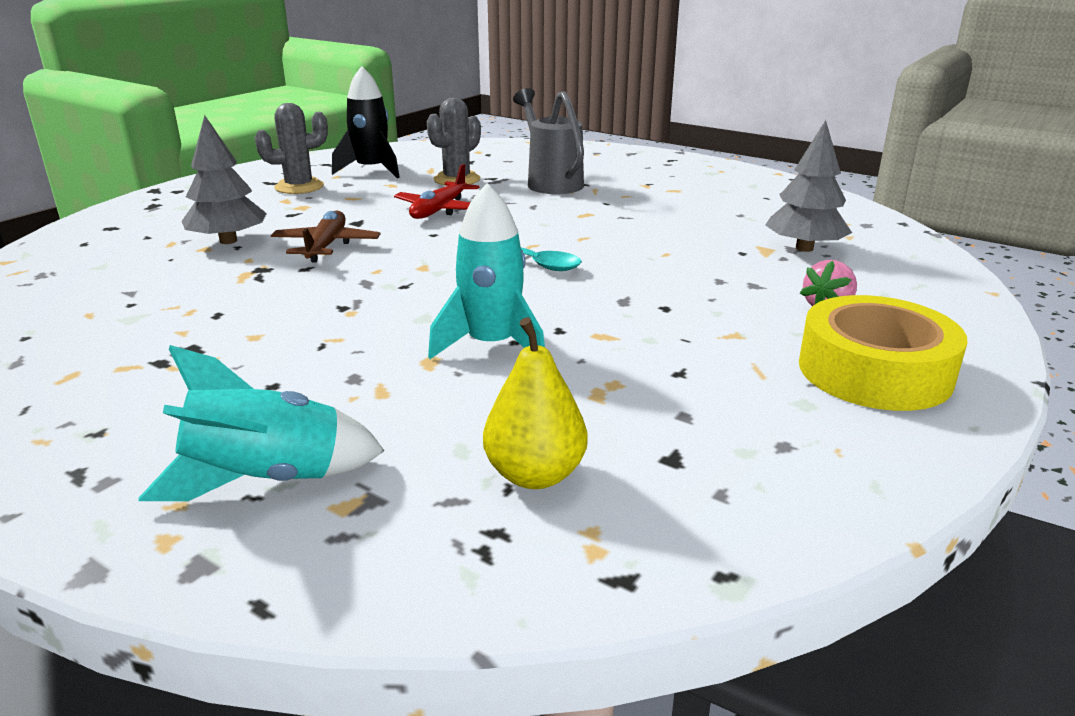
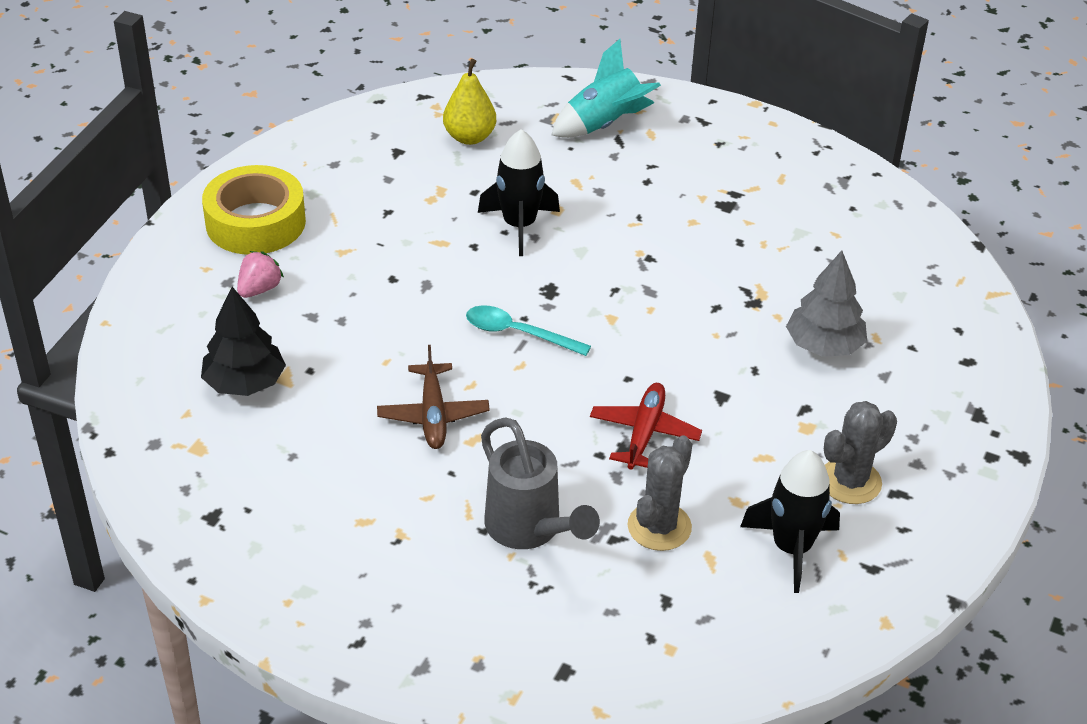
camera: 170 degrees right, 15 degrees up
(326, 246) = (721, 345): brown plane -> brown plane (433, 415)
(492, 345) = (519, 226): turquoise rocket -> black rocket
(804, 248) = (244, 383): grey tree -> black tree

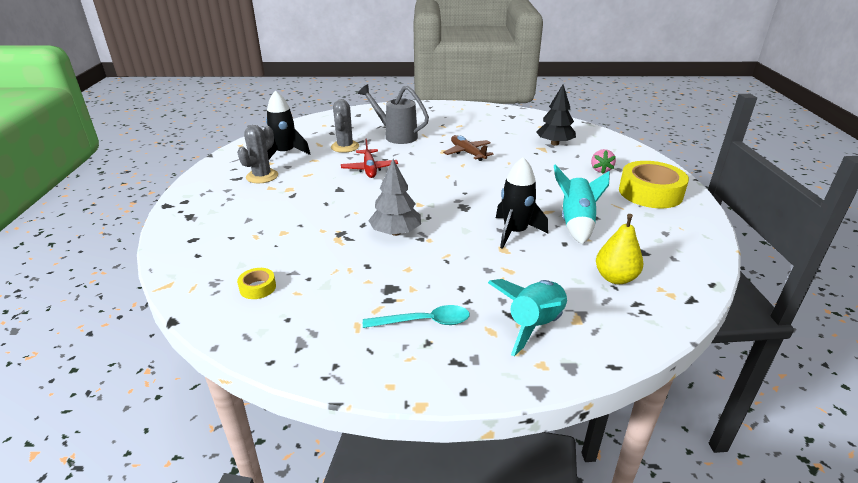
camera: 155 degrees right, 10 degrees down
(425, 212) = (576, 223): none -> turquoise rocket
(518, 333) = (461, 186): turquoise spoon -> turquoise spoon (424, 322)
(824, 346) = (288, 223): grey tree -> grey tree (395, 232)
(881, 254) = (258, 287): none -> yellow tape

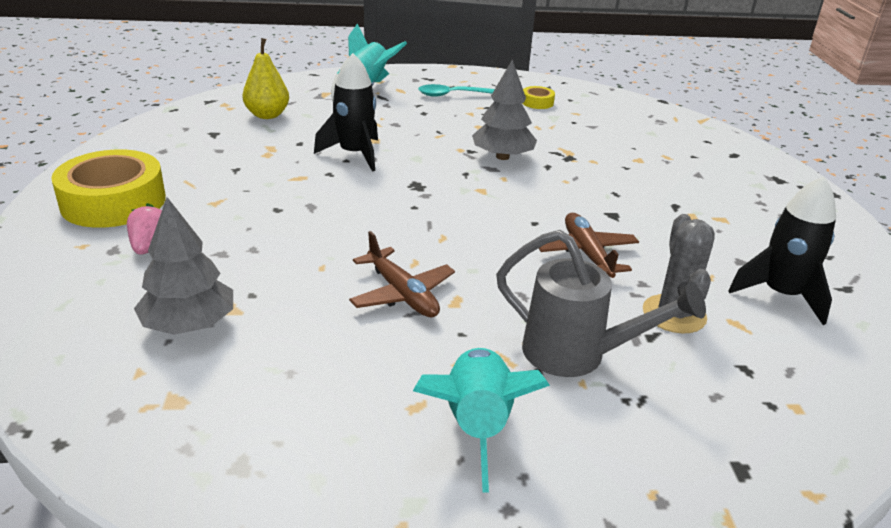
camera: 175 degrees right, 0 degrees up
(258, 287) = (615, 116): yellow tape -> yellow tape (537, 102)
(262, 176) = (759, 239): grey cactus -> none
(369, 169) = (587, 253): red plane -> brown plane
(554, 143) = (189, 325): black tree -> grey tree
(576, 223) = (269, 162): turquoise rocket -> turquoise rocket (476, 426)

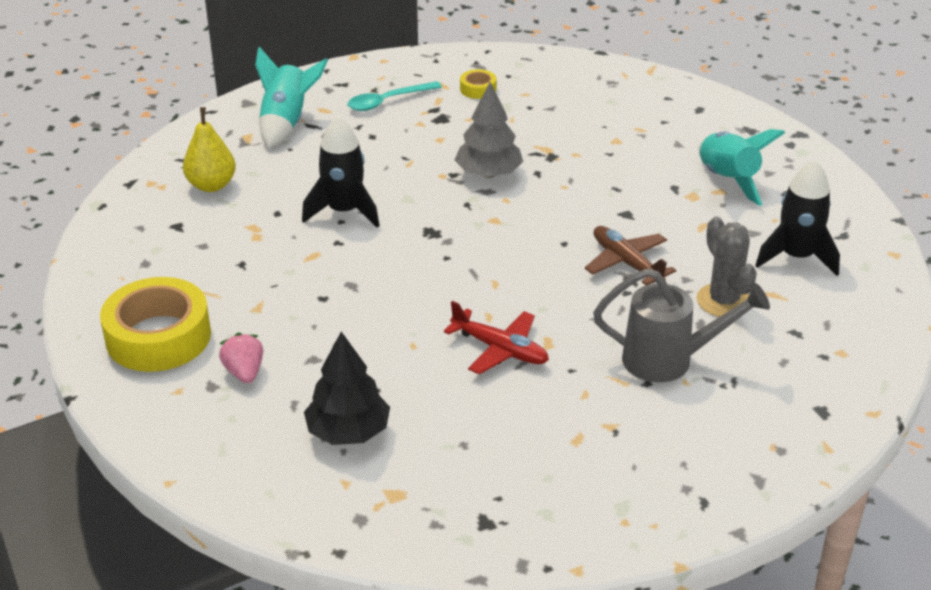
camera: 20 degrees left, 5 degrees up
(189, 325) = (348, 432): grey tree -> black tree
(402, 294) = (500, 349): brown plane -> red plane
(476, 426) = (629, 439): turquoise rocket -> turquoise rocket (727, 180)

